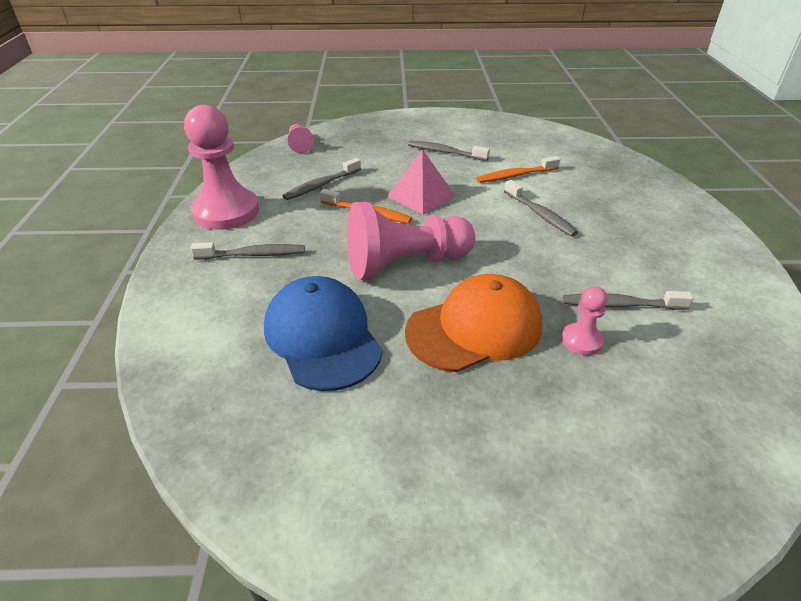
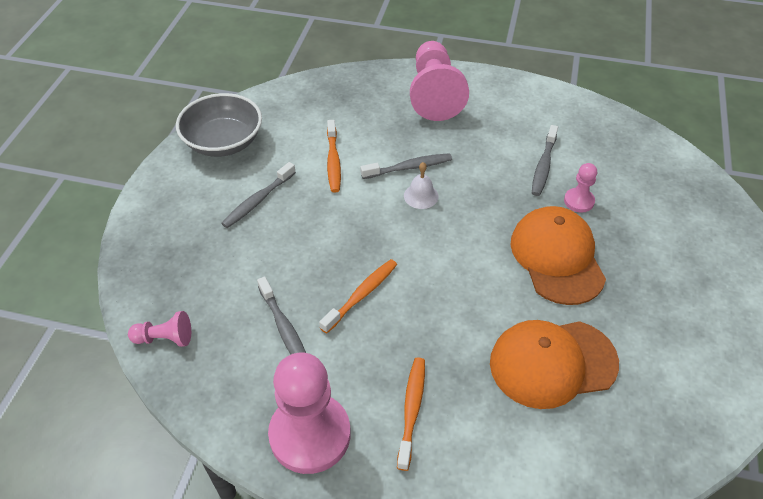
camera: 75 degrees left, 10 degrees up
(253, 255) = (412, 410): grey toothbrush -> orange toothbrush
(322, 337) = (552, 363): blue cap -> orange cap
(405, 263) = (460, 282): pink pawn -> pink pawn (434, 94)
(421, 196) = (344, 243): pink pyramid -> none
(498, 128) = (223, 142): none -> grey bowl
(506, 226) = (421, 196): none -> white bell

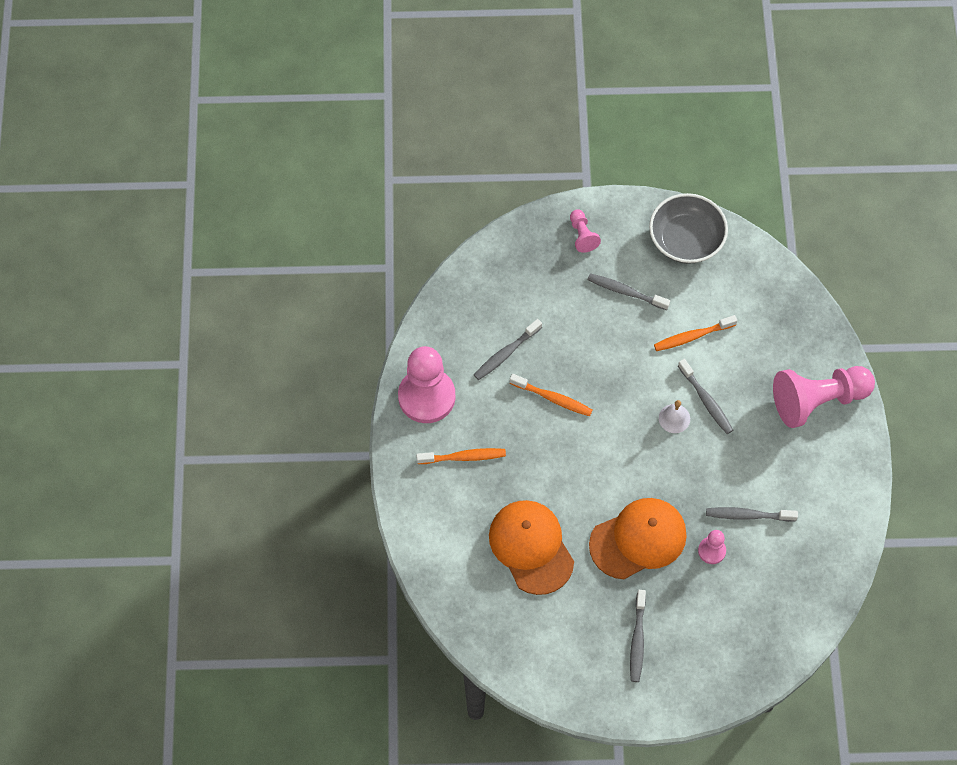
camera: 75 degrees right, 15 degrees up
(165, 338) = (473, 277): pink pawn -> pink pawn (582, 235)
(680, 286) = (637, 640): none -> grey toothbrush

